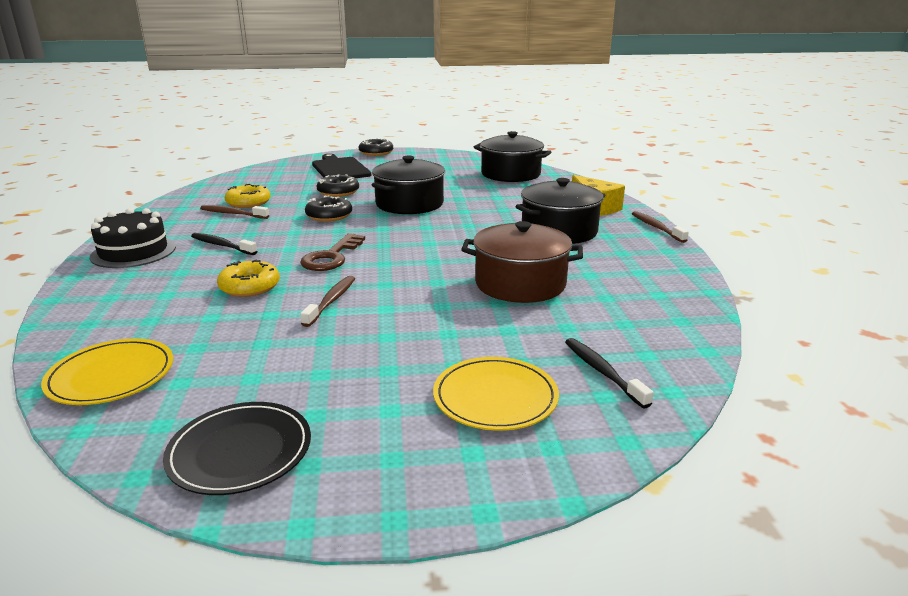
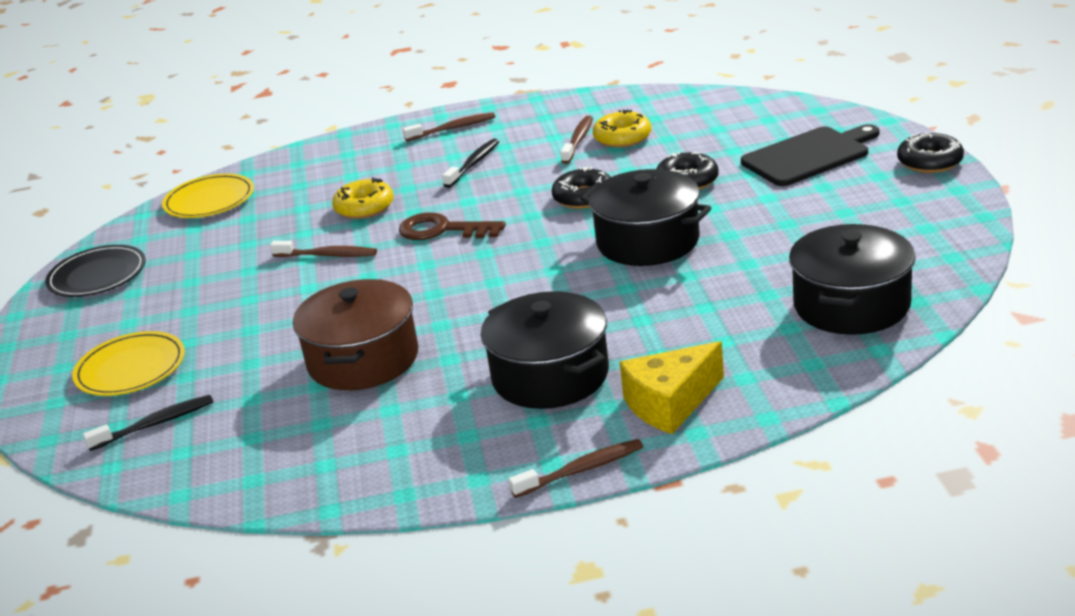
camera: 90 degrees right, 5 degrees up
(133, 252) = (453, 128): black cake -> brown toothbrush

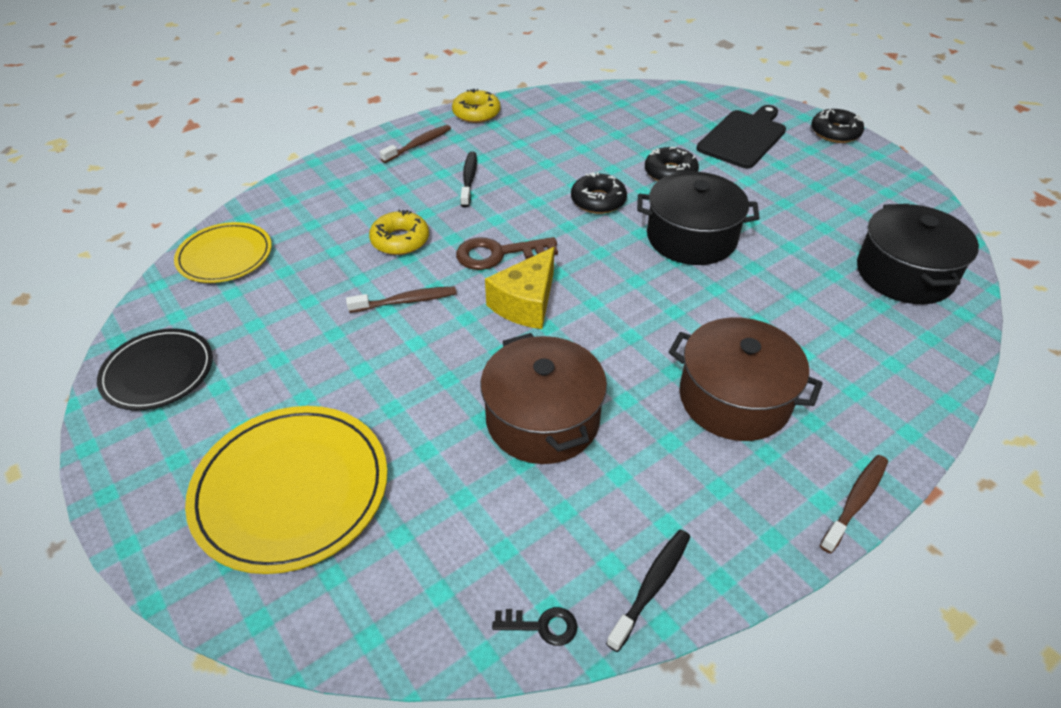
camera: 30 degrees left, 15 degrees up
(131, 368) = (291, 490): yellow plate -> yellow plate, size x1.56
(155, 424) = (378, 560): black toothbrush -> black toothbrush (652, 586)
(236, 488) = (541, 626): none -> black key
(550, 376) = (734, 398): black pot -> brown pot
(578, 140) = (544, 144): brown toothbrush -> none
(622, 138) = (579, 137): yellow donut -> yellow donut (476, 113)
(670, 403) = (861, 406): yellow cheese -> yellow cheese (526, 303)

